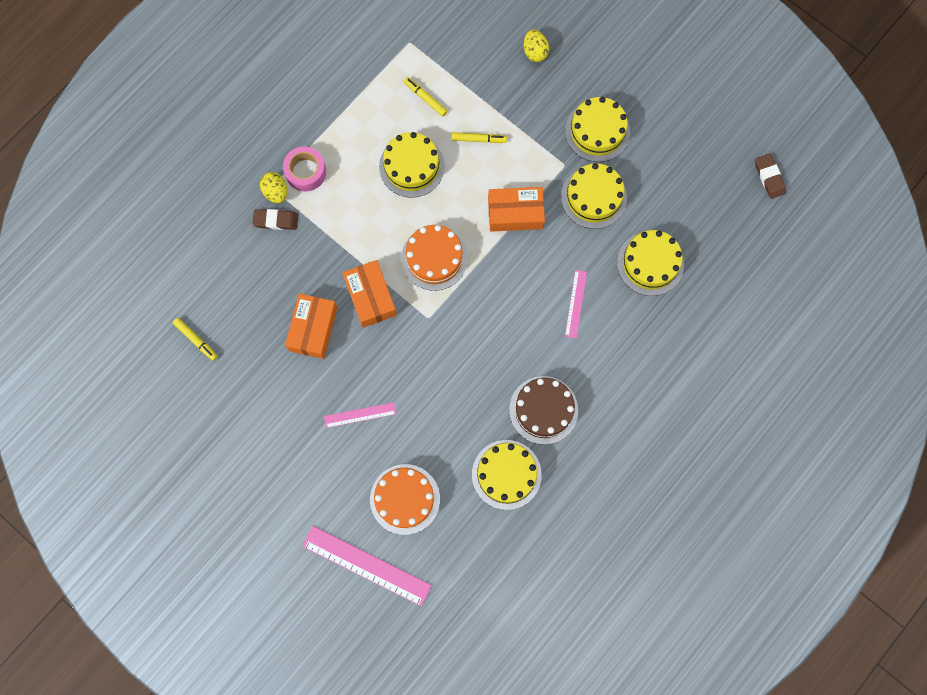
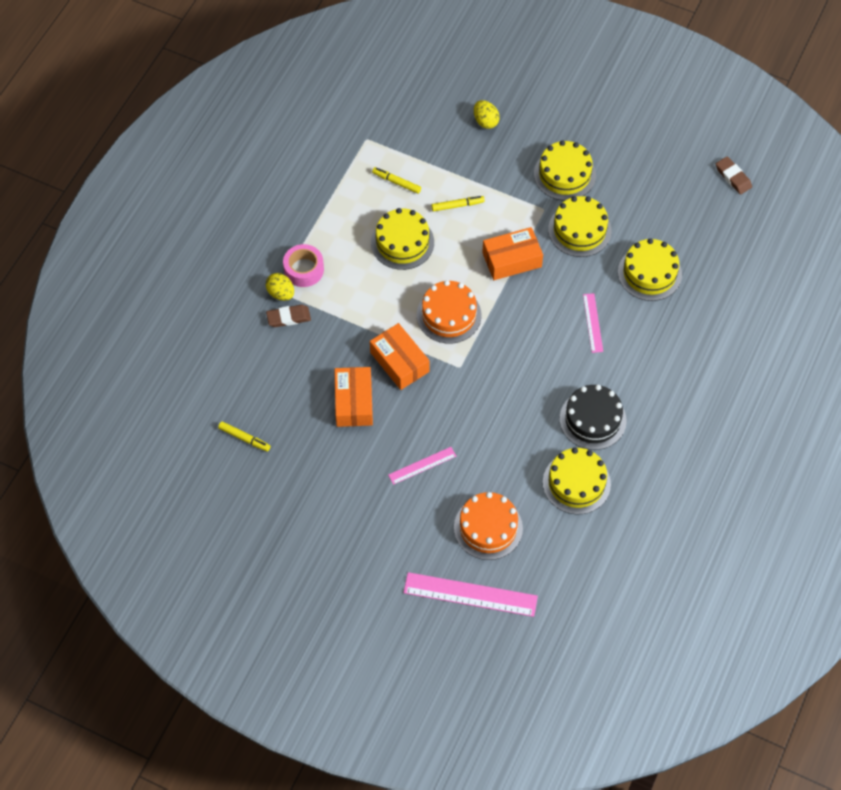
camera: 15 degrees left, 15 degrees down
(543, 410) = (592, 419): brown cake -> black cake

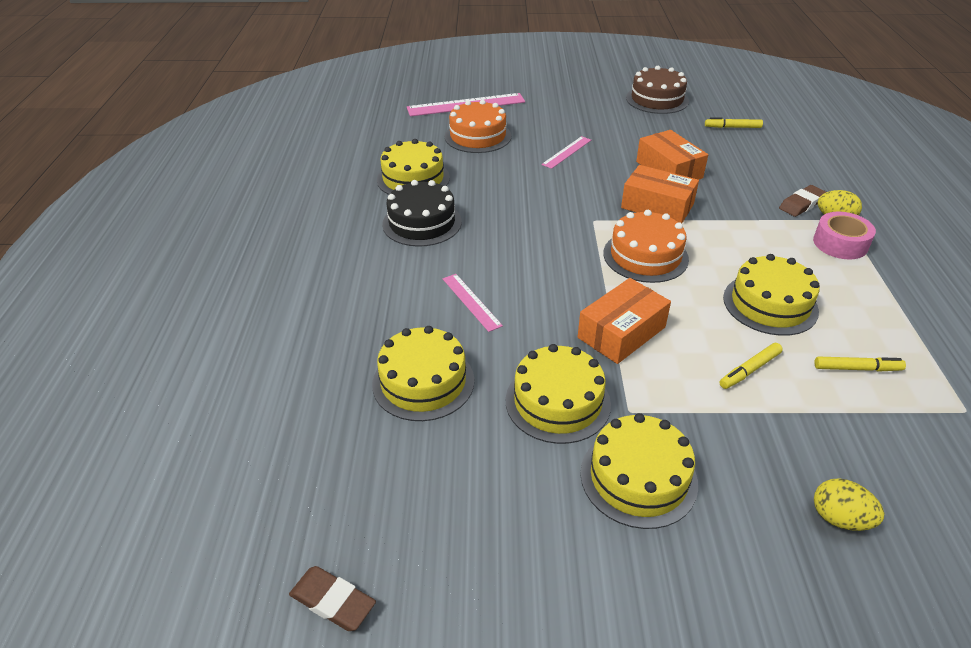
camera: 155 degrees right, 20 degrees down
(272, 518) = (657, 99): none -> brown cake

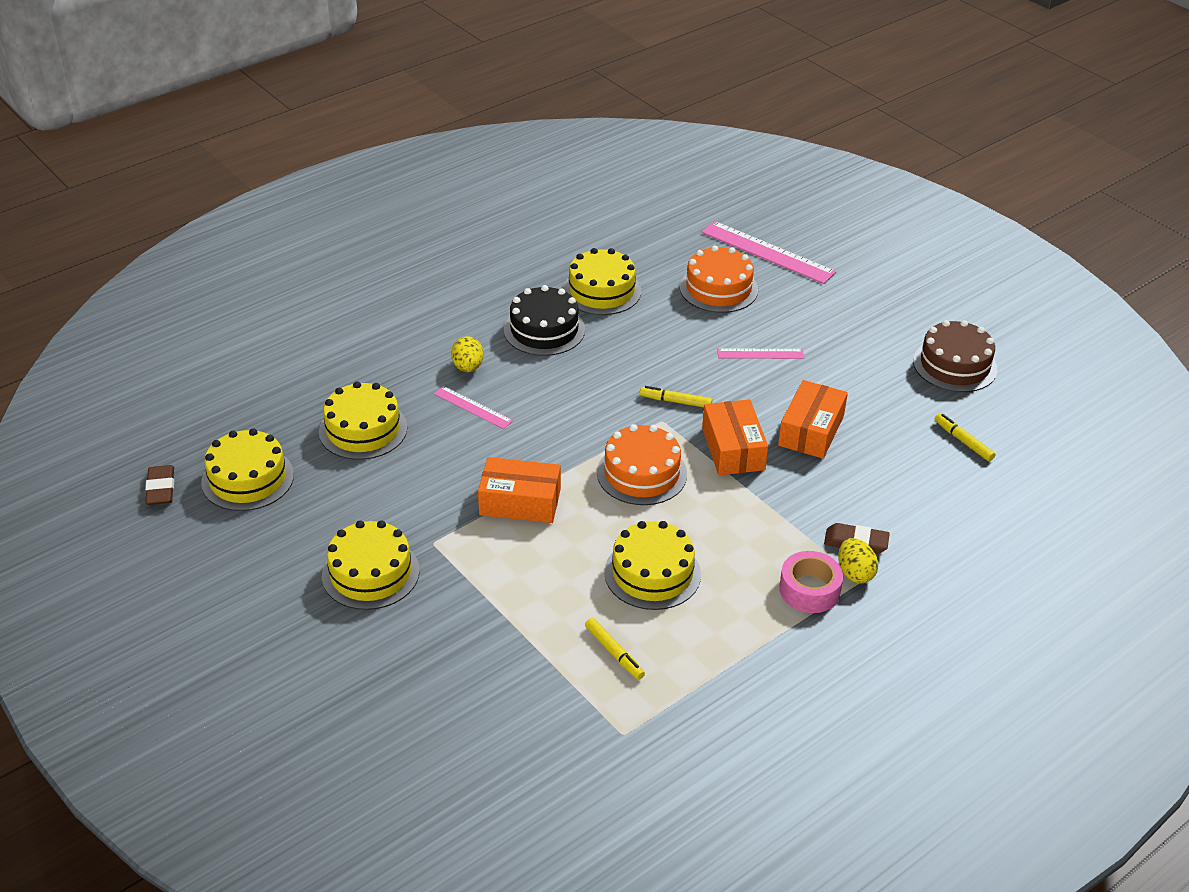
camera: 50 degrees right, 0 degrees up
(471, 302) = (472, 407): pink ruler -> pink ruler turned 75 degrees counterclockwise
(557, 402) = (407, 503): yellow cake -> yellow cake (247, 479)
(749, 370) = (546, 590): yellow marker -> yellow marker (675, 401)
(839, 518) = (424, 688): yellow egg -> yellow egg (468, 367)

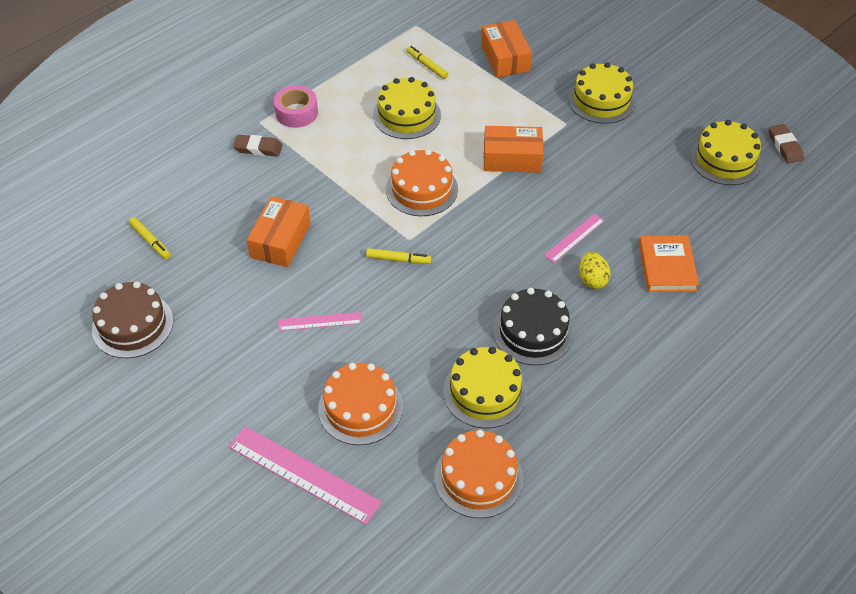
camera: 175 degrees right, 10 degrees up
(363, 429) = (657, 208): yellow cake -> none
(382, 373) = (667, 266): none -> orange book
(472, 407) = (574, 238): pink ruler -> pink ruler turned 75 degrees counterclockwise
(618, 240) = (478, 477): none -> orange cake
(733, 449) = (348, 217): orange box -> orange box (505, 58)
(855, 573) = (263, 126): yellow egg -> none

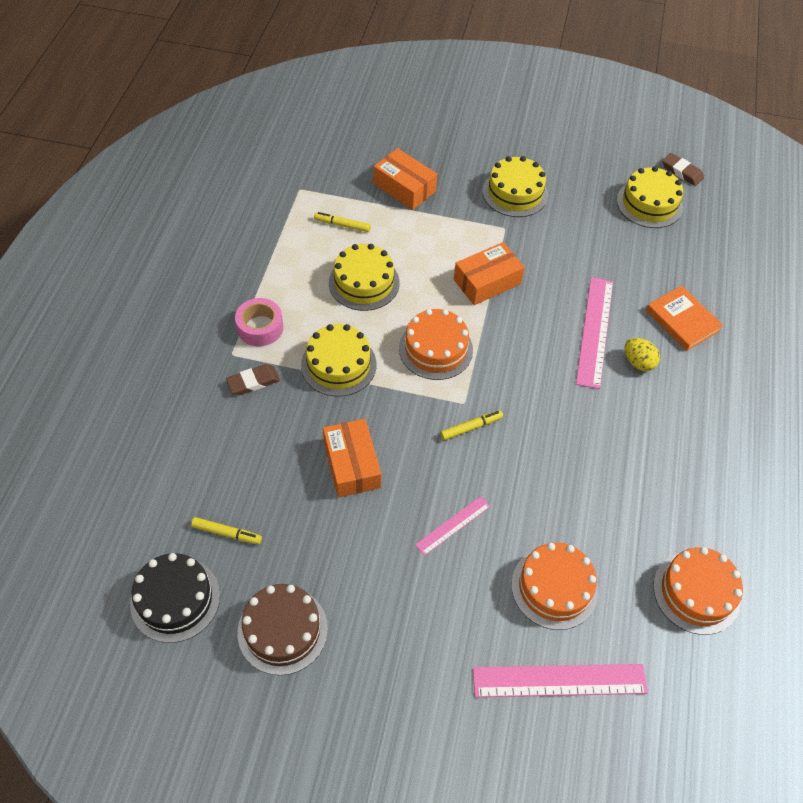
camera: 35 degrees left, 5 degrees up
(485, 392) = (639, 511): yellow cake -> yellow cake (338, 365)
(533, 332) = (631, 435): black cake -> black cake (175, 599)
(574, 238) = (594, 331): pink ruler -> pink ruler, size x1.81

